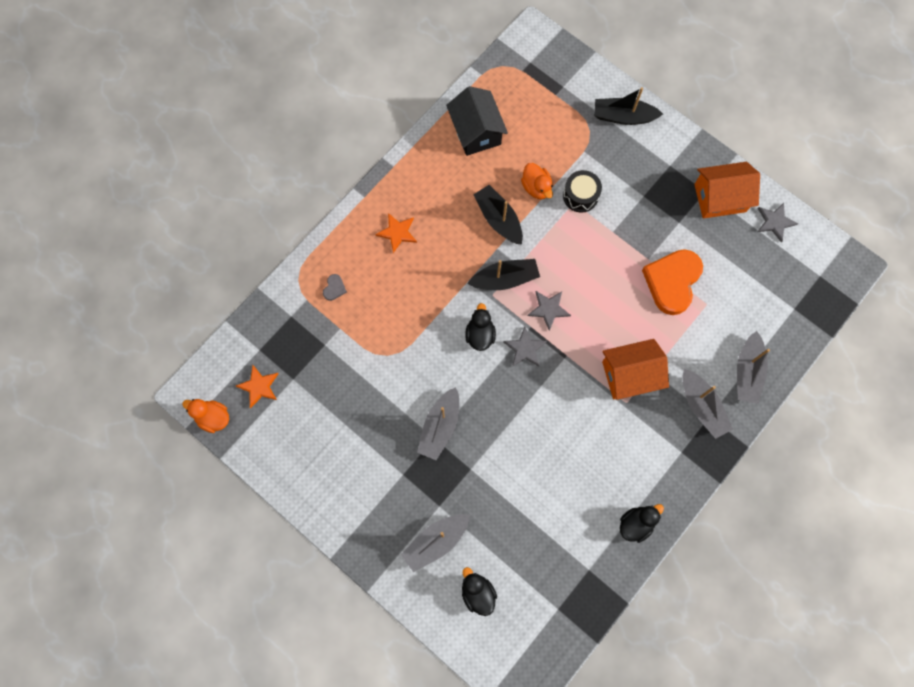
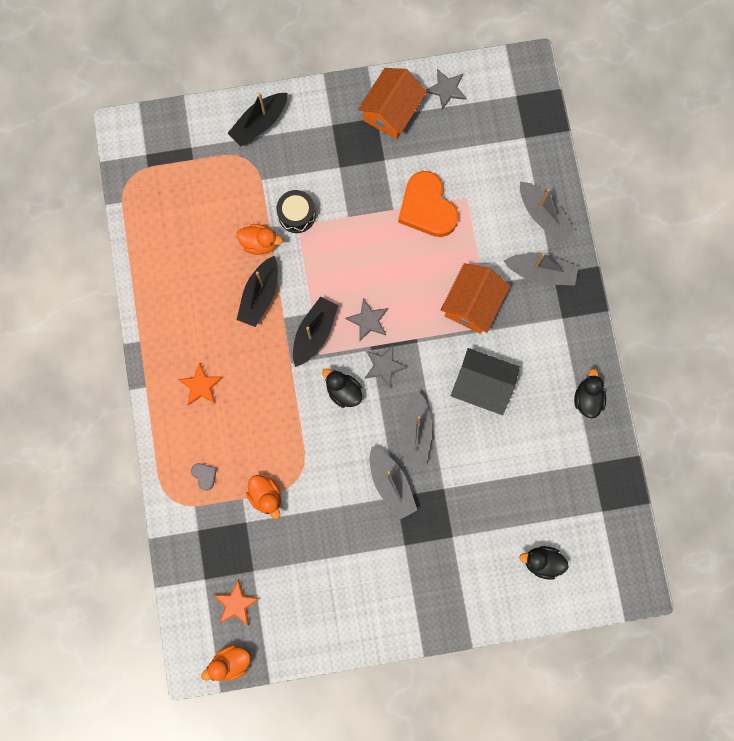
camera: 50 degrees left, 5 degrees up
(355, 343) = (266, 496): none -> orange duck
(436, 541) = (478, 562): grey boat -> grey boat (415, 433)
(476, 131) = (168, 249): black house -> black house (482, 386)
(498, 219) = (260, 296): black boat -> black boat turned 75 degrees counterclockwise

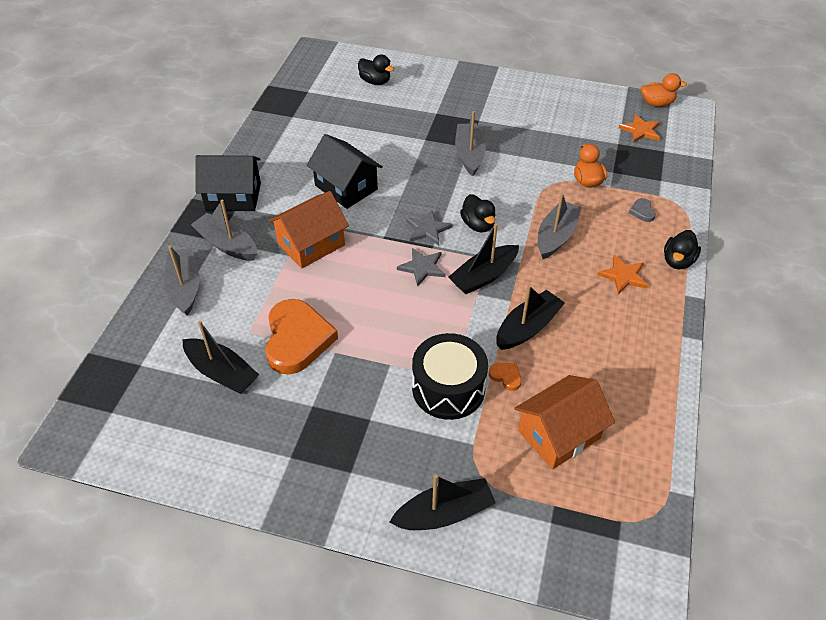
camera: 155 degrees left, 30 degrees down
(259, 243) = (506, 377): orange duck -> orange heart
(296, 215) = (448, 388): black drum -> black drum, size x1.52
(391, 112) = (268, 456): orange house -> orange house (559, 434)
(415, 433) = (427, 177): grey boat -> grey boat (556, 236)
(446, 89) = (184, 454): grey star -> none
(463, 156) = (222, 373): none -> black boat
(573, 328) = (233, 197): none -> black house
(587, 399) = (263, 151): black duck -> black duck (678, 261)

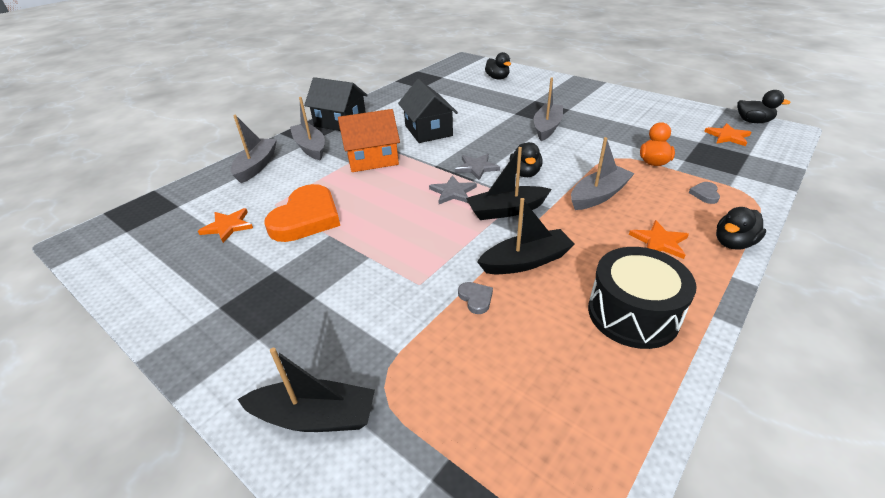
camera: 25 degrees right, 10 degrees down
(222, 373) = (228, 226): black boat -> orange star
(448, 388) = (409, 292): black drum -> black drum (633, 314)
(506, 377) = (476, 298): orange heart -> grey heart
(559, 434) = (502, 375): orange house -> none
(657, 103) = (753, 121): orange duck -> black duck

